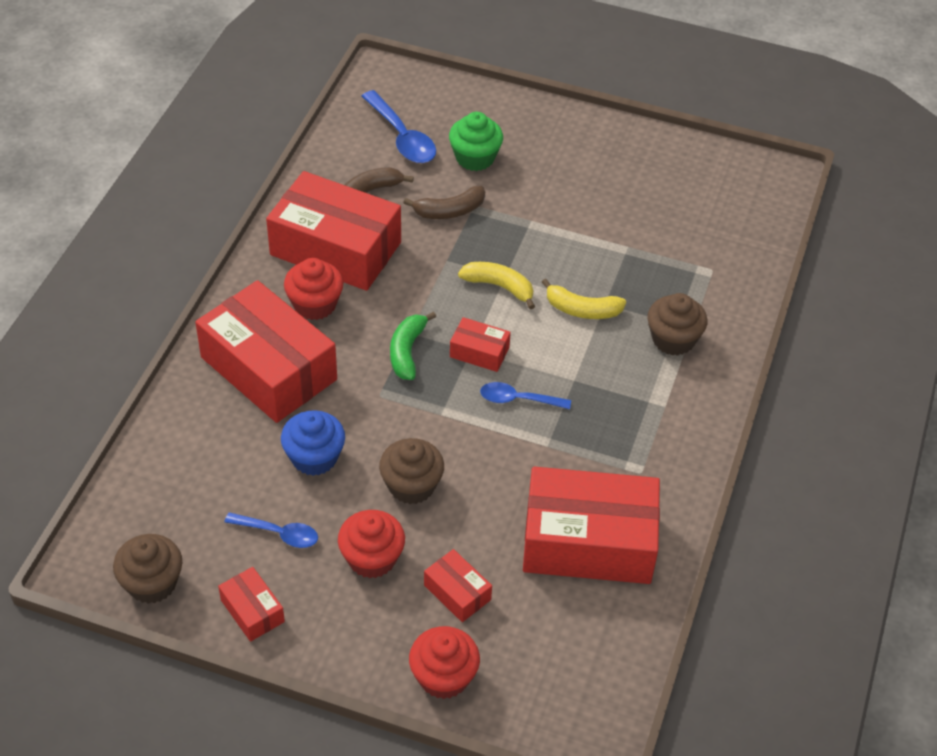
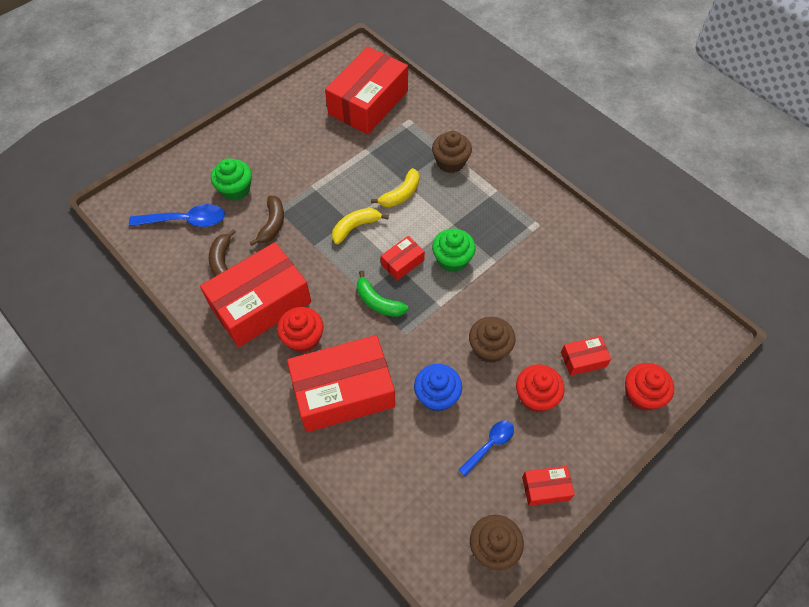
camera: 60 degrees left, 10 degrees up
(518, 399) = (452, 259): blue spoon -> green cupcake
(588, 542) = (577, 274): red box -> red box (368, 102)

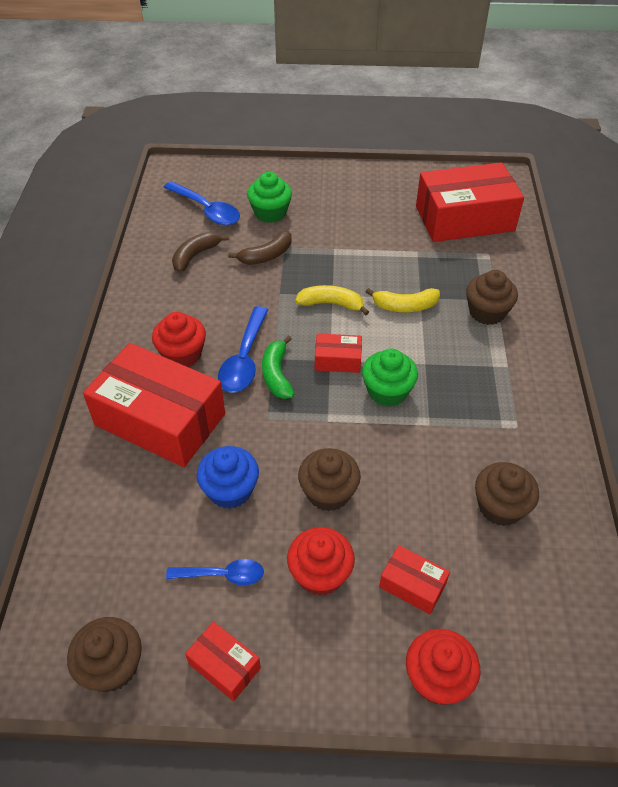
camera: 45 degrees right, 10 degrees down
(260, 304) = (184, 305): red box -> none
(346, 308) = (244, 359): none -> blue spoon
(578, 279) = (500, 507): none -> brown cupcake

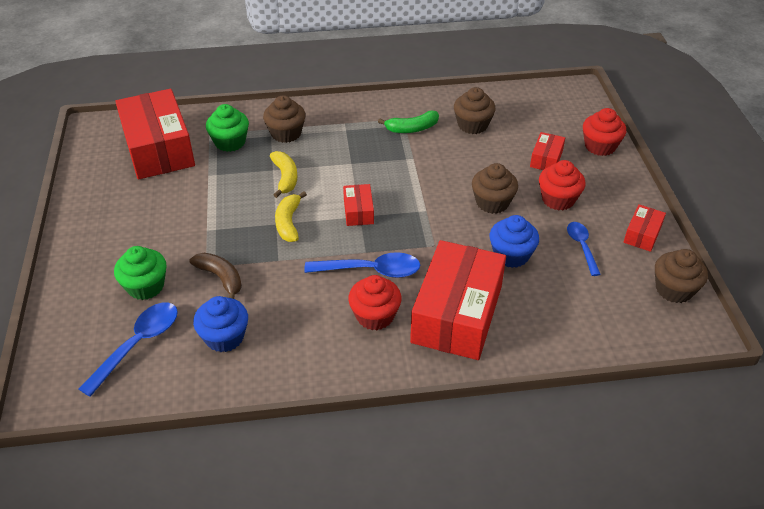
camera: 100 degrees left, 5 degrees down
(195, 256) = (224, 337): brown banana -> blue cupcake
(277, 374) = (384, 246): green banana -> green banana (412, 128)
(387, 391) = (386, 181): green cupcake -> green cupcake (230, 142)

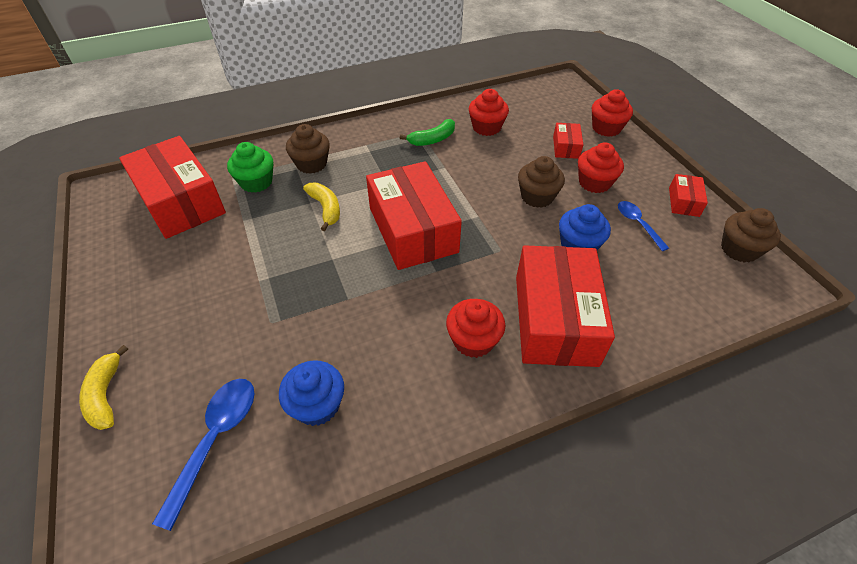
camera: 15 degrees left, 5 degrees up
(145, 286) = (206, 362): green cupcake -> none
(221, 278) = (291, 333): brown banana -> none
(288, 223) = (345, 255): yellow banana -> yellow banana (106, 395)
(358, 211) = (412, 230): red box -> red box, size x2.26
(371, 270) = (449, 290): blue spoon -> none
(472, 125) = (486, 127): brown cupcake -> red cupcake

